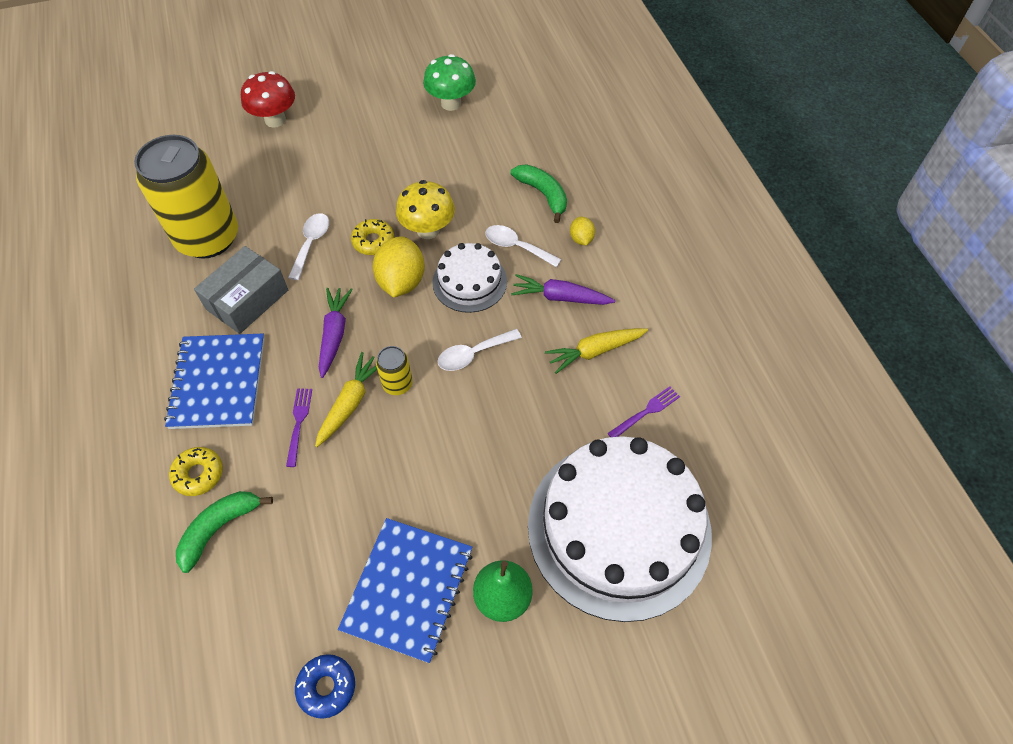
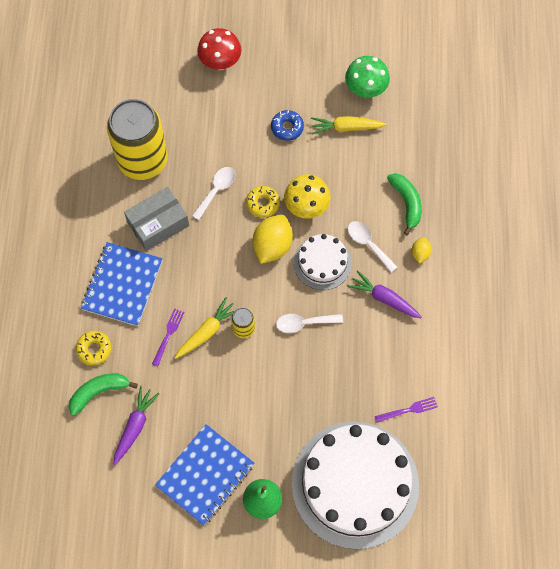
camera: 20 degrees right, 10 degrees up
(327, 687) = (138, 516): blue donut -> blue donut (287, 128)
(334, 334) = (211, 274): purple carrot -> purple carrot (135, 426)
(595, 351) = (392, 351): yellow carrot -> yellow carrot (346, 128)

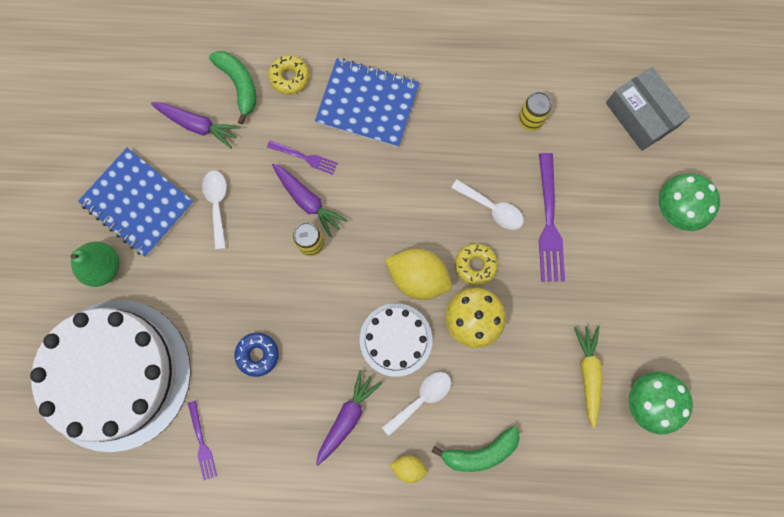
camera: 90 degrees right, 10 degrees up
(143, 160) = (530, 120): yellow can -> yellow can, size x0.42
(158, 224) = (445, 141): grey box -> grey box (641, 115)
(207, 332) = (308, 201): yellow carrot -> purple carrot
(220, 62) = (676, 210): red mushroom -> green mushroom
(229, 150) = (549, 222): none -> purple fork
(287, 128) = (584, 296): blue donut -> blue donut (257, 354)
(304, 323) = (316, 316): white spoon -> white spoon (217, 204)

